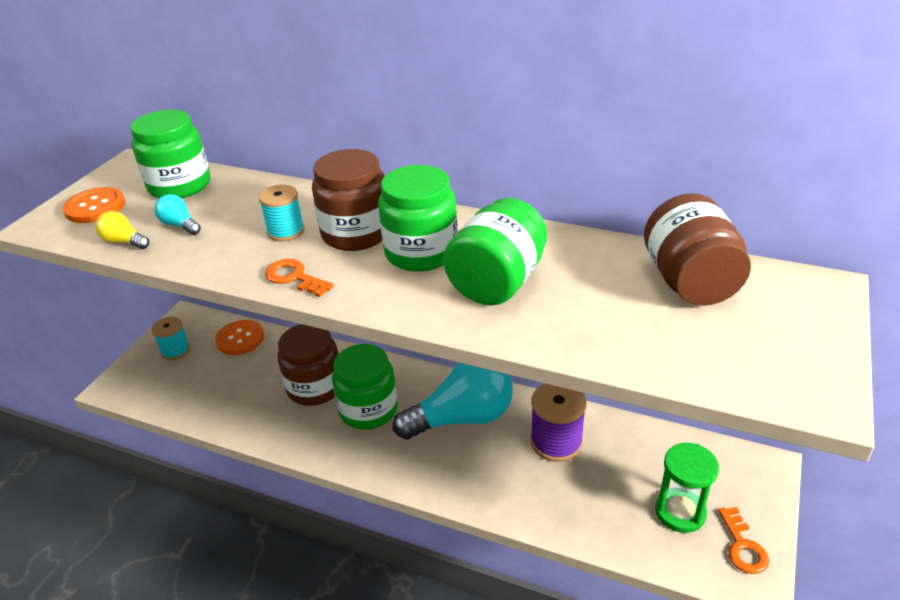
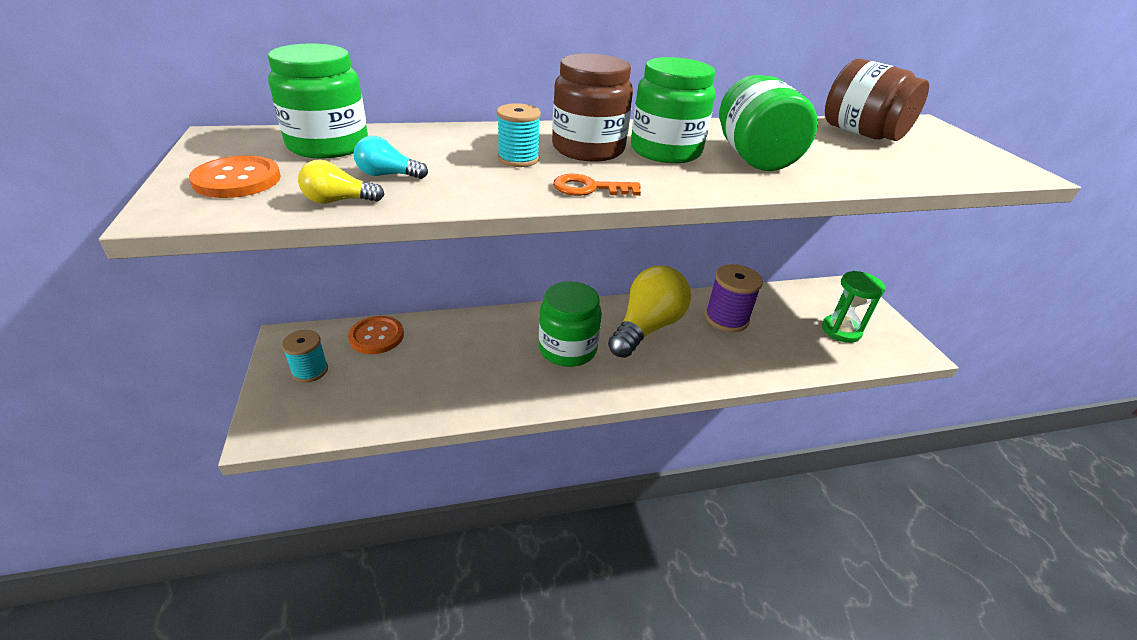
camera: 40 degrees left, 0 degrees up
(315, 387) = (500, 349): brown jar -> none
(462, 418) = (647, 327): turquoise light bulb -> yellow light bulb
(742, 546) = (890, 335): orange key -> none

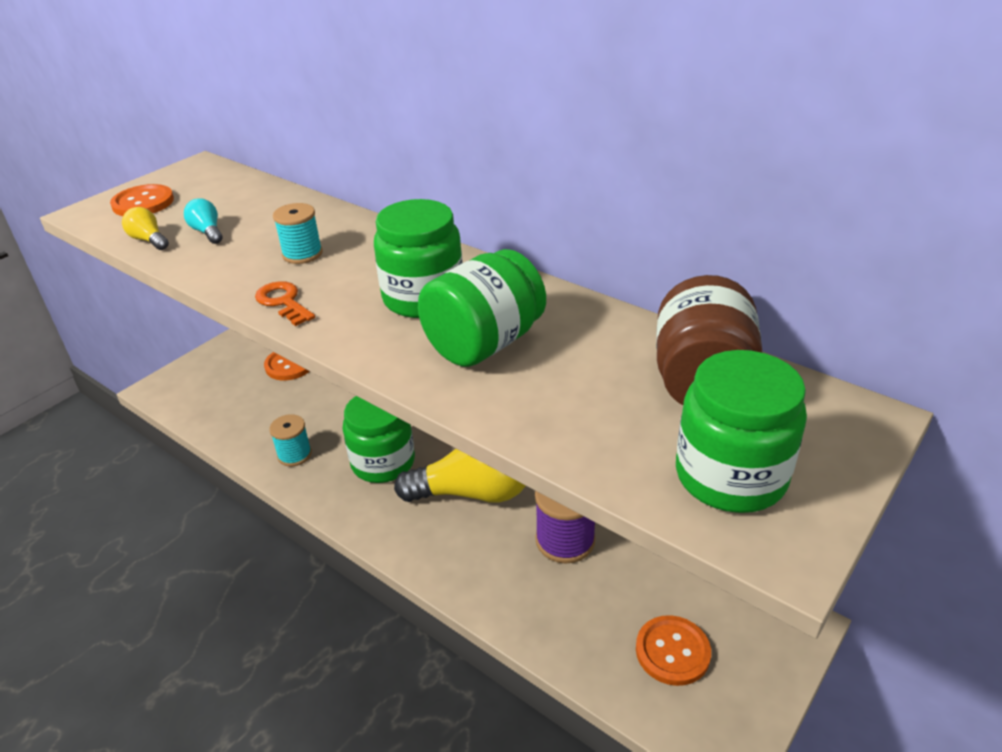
camera: 55 degrees right, 0 degrees up
(310, 370) = (225, 365): turquoise spool -> turquoise spool (294, 454)
(328, 145) = (230, 193): green jar -> green jar (730, 476)
(588, 149) = (369, 267): brown jar -> none
(841, 330) = (672, 651): green hourglass -> orange button

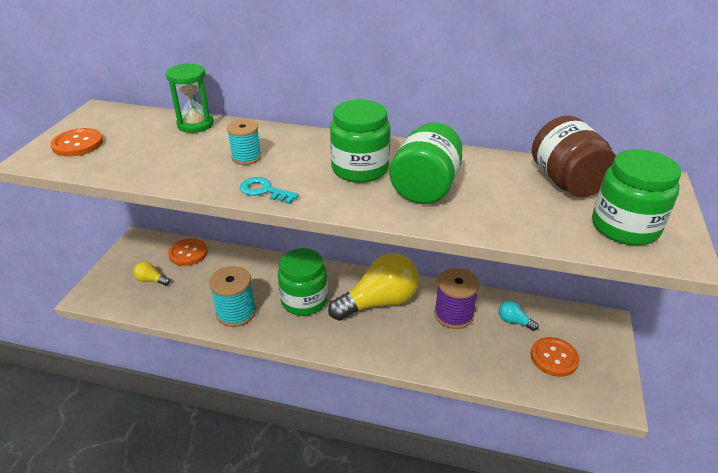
camera: 25 degrees left, 0 degrees up
(149, 240) = (111, 169): yellow light bulb -> yellow light bulb (151, 280)
(207, 232) = (156, 155): turquoise light bulb -> turquoise light bulb (514, 321)
(283, 302) = (264, 191): orange key -> turquoise key
(284, 201) = (195, 124): none -> green hourglass
(294, 454) = (236, 313): turquoise spool -> turquoise spool, size x1.54

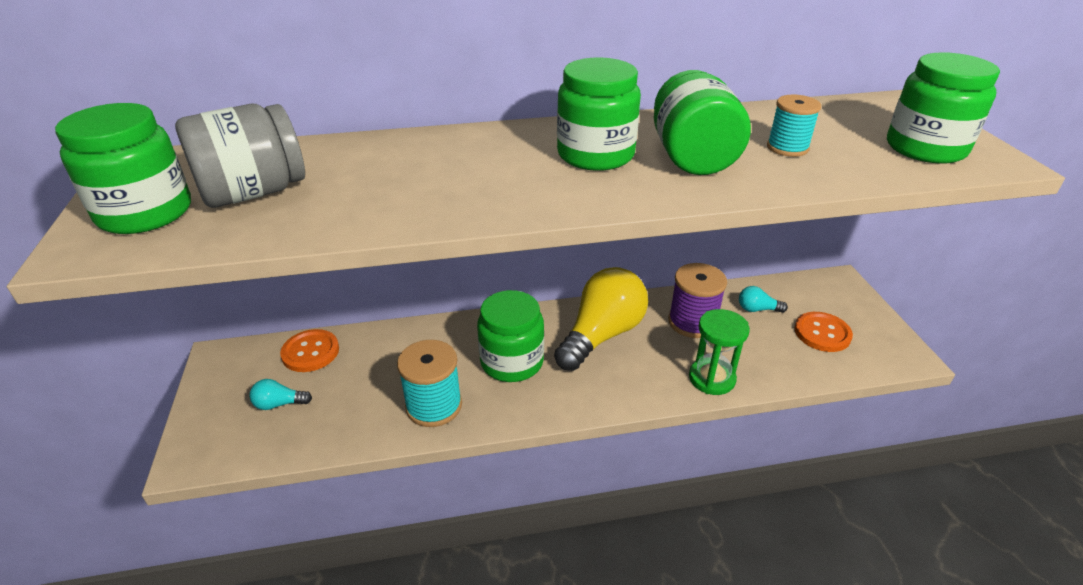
camera: 25 degrees left, 0 degrees up
(78, 144) = (145, 213): orange button -> green jar
(138, 145) = (253, 193): none -> grey jar
(151, 280) = (279, 404): yellow light bulb -> turquoise light bulb
(195, 124) = (317, 150): green hourglass -> green hourglass (711, 378)
(246, 157) = (434, 173): turquoise spool -> turquoise spool (787, 148)
(264, 191) = (502, 206): turquoise key -> none
(566, 182) = (825, 120): brown jar -> none

